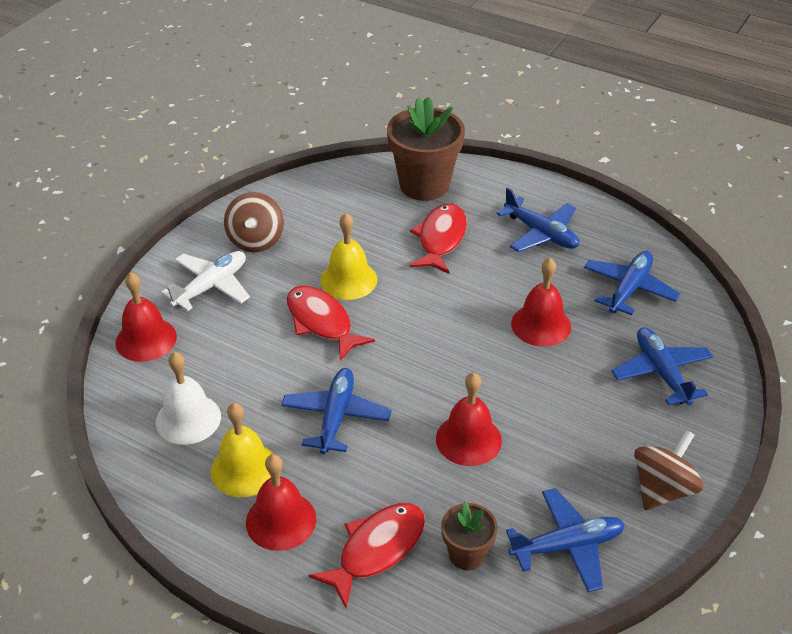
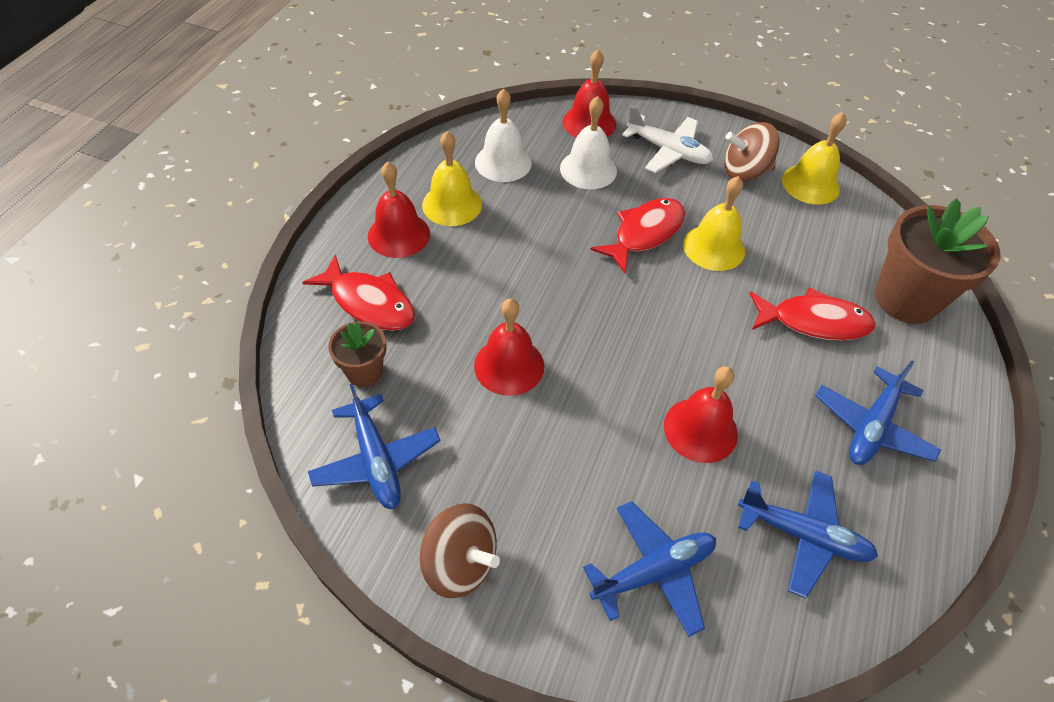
camera: 80 degrees right, 10 degrees up
(220, 350) = (588, 169): none -> white bell
(283, 204) = (810, 184): none -> yellow bell
(336, 417) = (522, 258): blue plane -> none

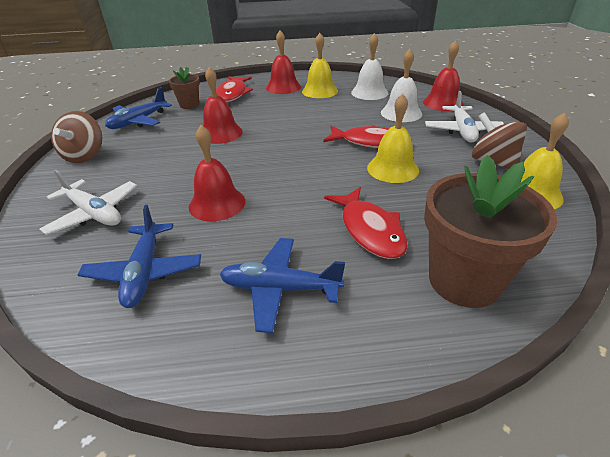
camera: 65 degrees right, 15 degrees down
(653, 571) = (94, 213): blue plane -> white plane

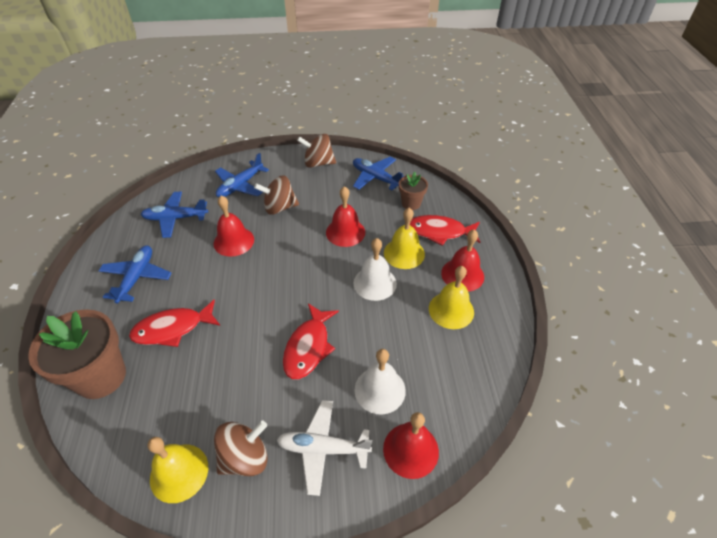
camera: 90 degrees right, 10 degrees up
(94, 213) = (240, 186): white plane -> blue plane
(162, 175) = (279, 207): none -> brown spinning top
(369, 92) = (447, 364): white bell -> white bell (375, 283)
(392, 169) = (254, 358): yellow bell -> yellow bell (404, 253)

